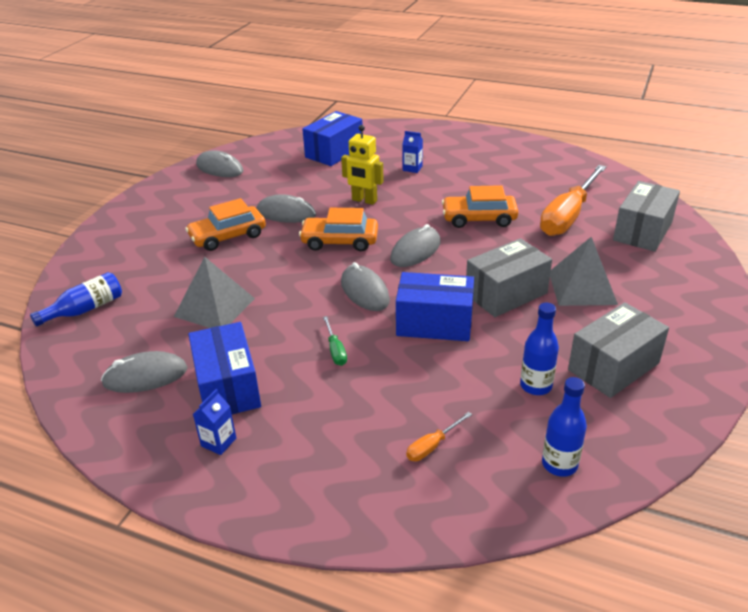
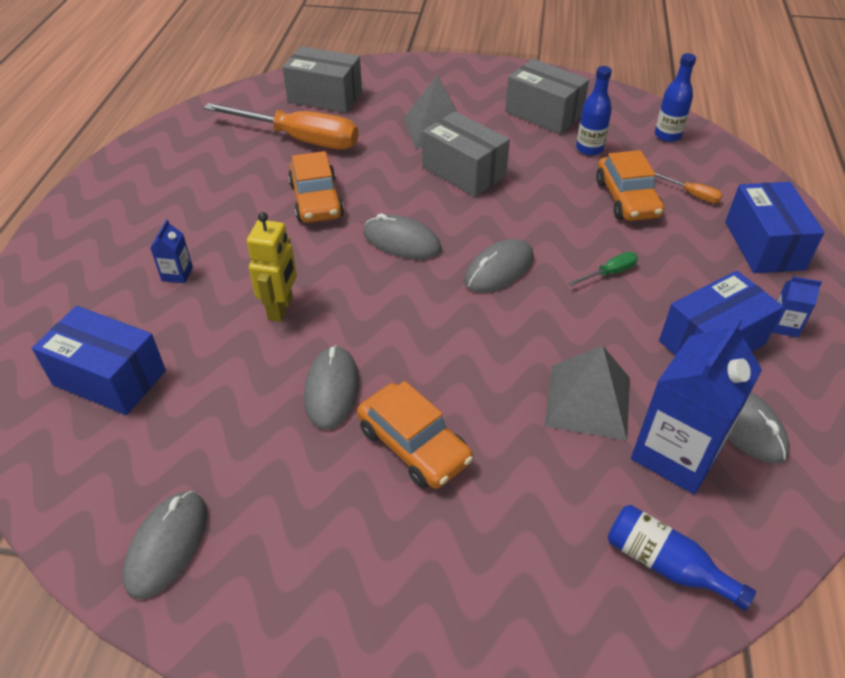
camera: 105 degrees left, 10 degrees up
(148, 335) = (676, 453): none -> blue carton
(340, 241) = (397, 312): orange car -> orange car (627, 199)
(434, 323) = (532, 212): blue box -> blue box (764, 245)

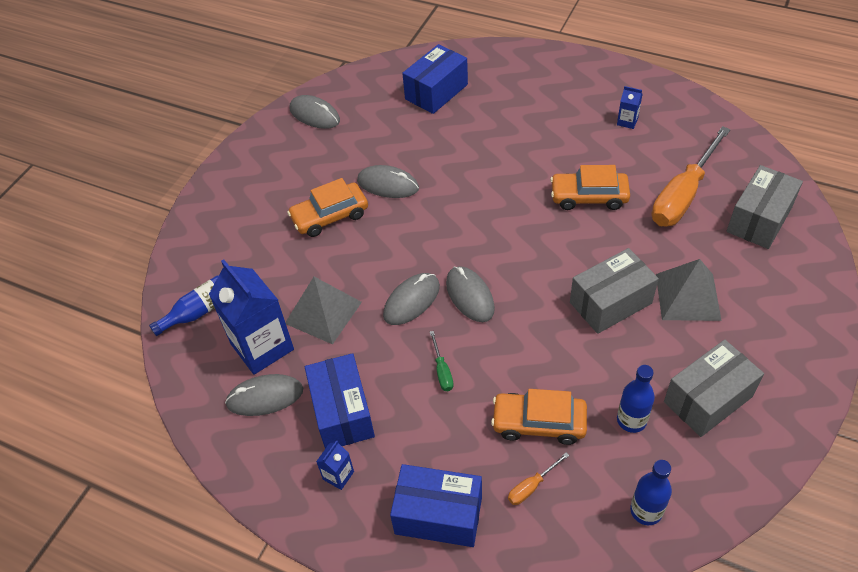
camera: 110 degrees right, 5 degrees up
(177, 274) = (520, 119): blue carton -> blue carton (627, 121)
(281, 308) = (469, 167): yellow robot -> none
(402, 241) = (521, 242): grey mouse -> grey mouse (411, 301)

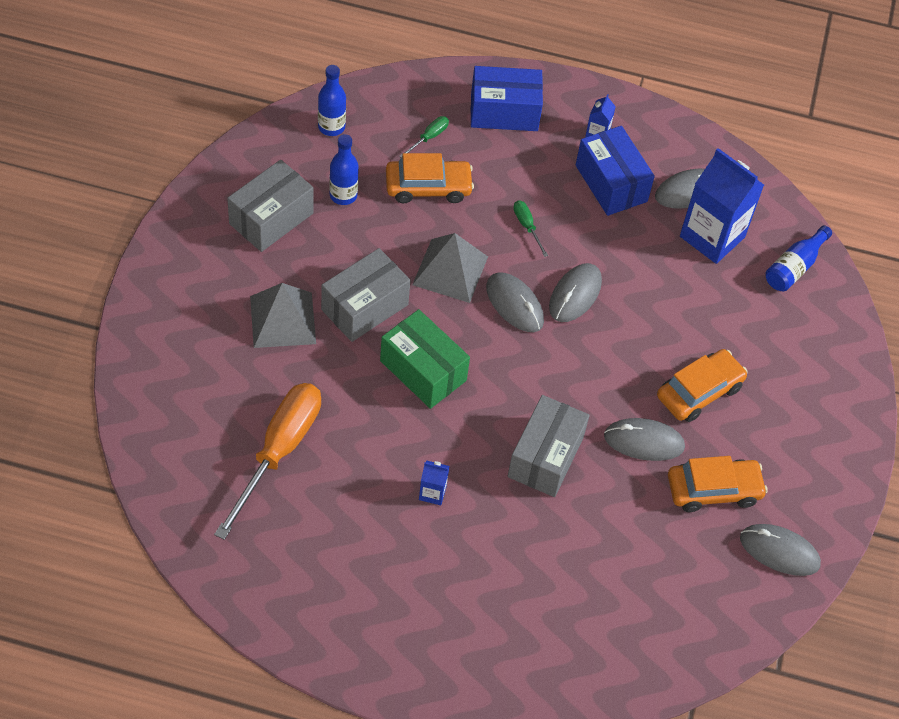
camera: 160 degrees right, 5 degrees up
(323, 312) = (664, 276): grey pyramid -> grey pyramid (450, 270)
(436, 92) = (621, 608): blue box -> none
(531, 486) = (429, 137): orange screwdriver -> green screwdriver
(560, 246) = (423, 371): none -> green box
(589, 197) = (394, 440): orange car -> orange car (713, 490)
(627, 121) = (347, 569): blue carton -> blue carton (432, 493)
(759, 219) = (192, 422): grey box -> grey box (545, 457)

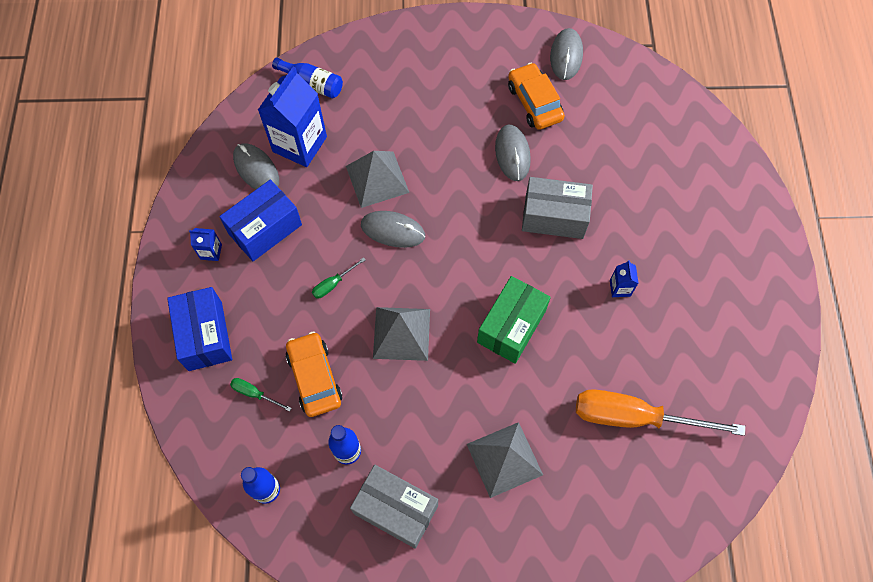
camera: 100 degrees left, 10 degrees up
(365, 307) = (465, 393): grey box -> none
(514, 304) = (419, 273): grey mouse -> none
(646, 297) = (377, 179): none -> grey pyramid
(699, 391) = (453, 126): orange car -> none

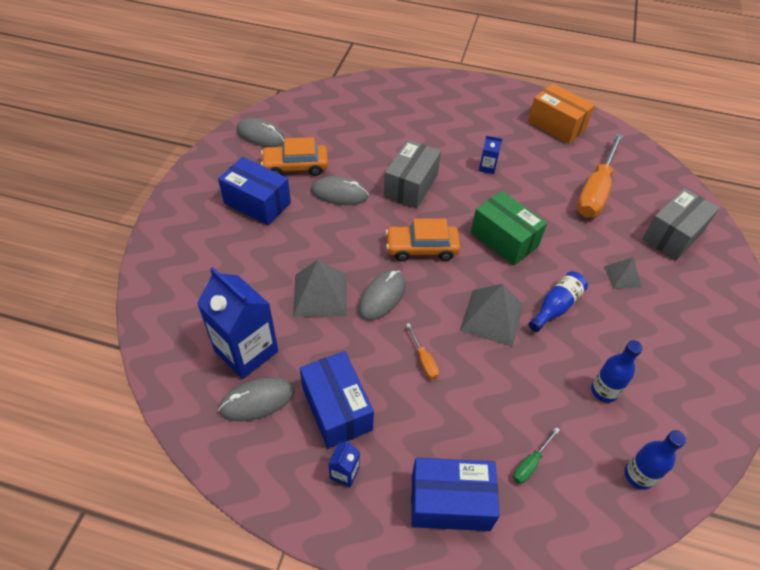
camera: 75 degrees left, 15 degrees down
(312, 84) = (177, 322): blue bottle -> blue bottle (556, 306)
(314, 378) = (523, 401): orange car -> orange car (422, 248)
(333, 284) = (423, 360): green screwdriver -> orange screwdriver
(396, 509) = (663, 365): grey box -> grey box (672, 235)
(469, 89) = (257, 203): none -> blue box
(504, 459) = (622, 276): grey pyramid -> grey pyramid, size x0.58
(740, 355) = (556, 125): none -> orange box

